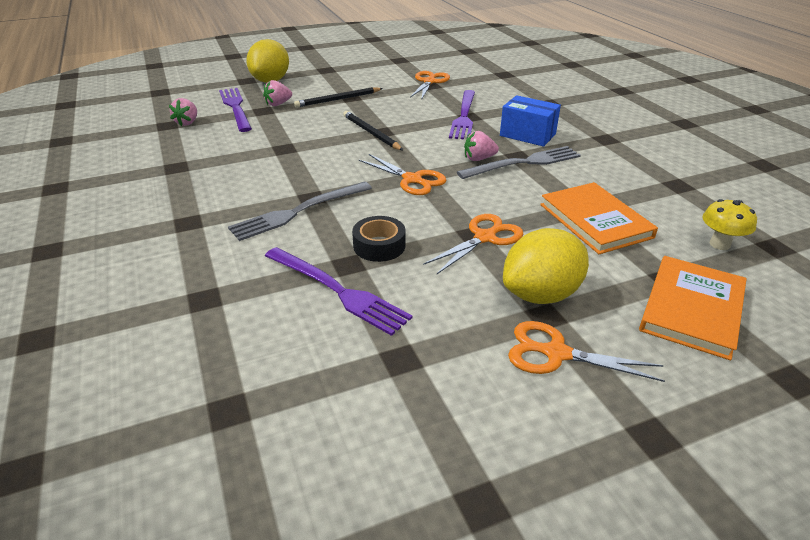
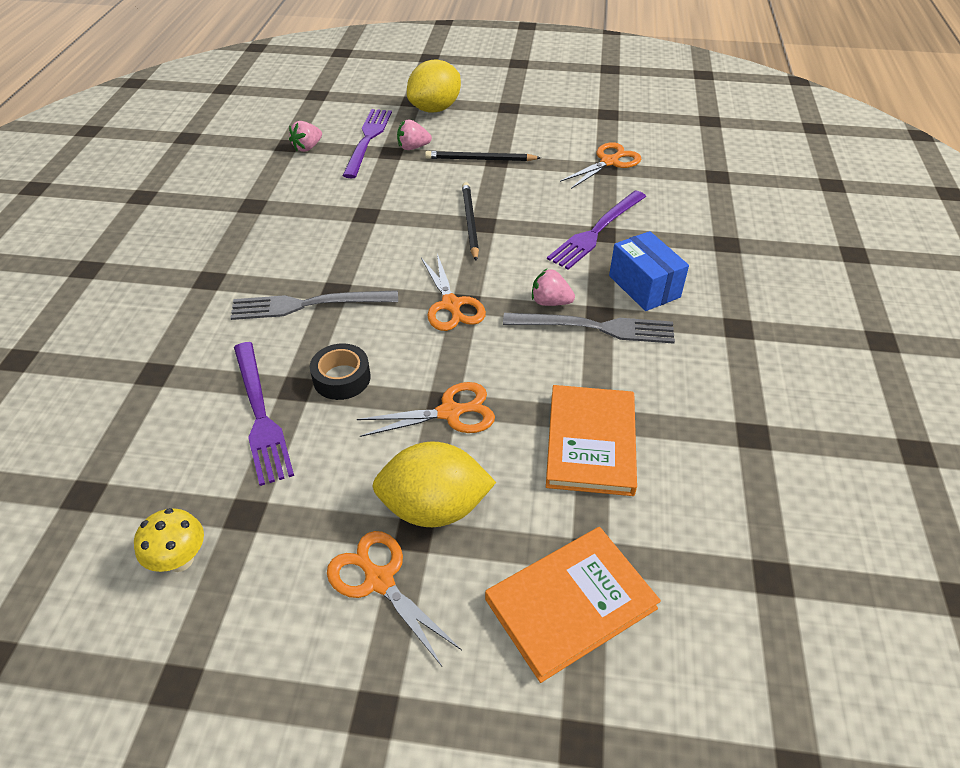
camera: 30 degrees right, 10 degrees up
(719, 244) = (704, 540): yellow mushroom -> yellow mushroom (180, 560)

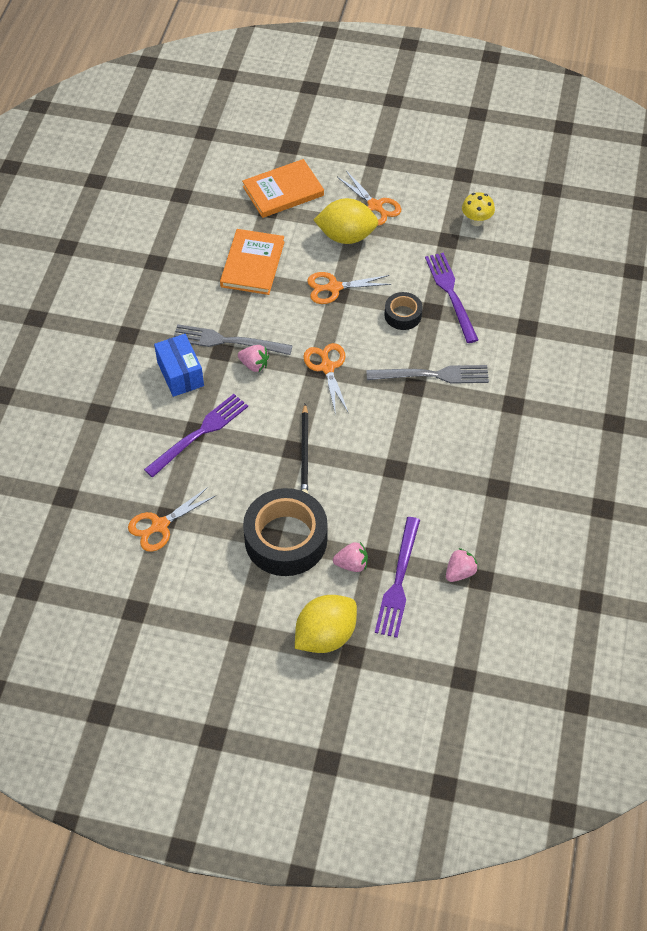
camera: 175 degrees left, 10 degrees up
(480, 159) = (286, 539): black pencil -> black tape

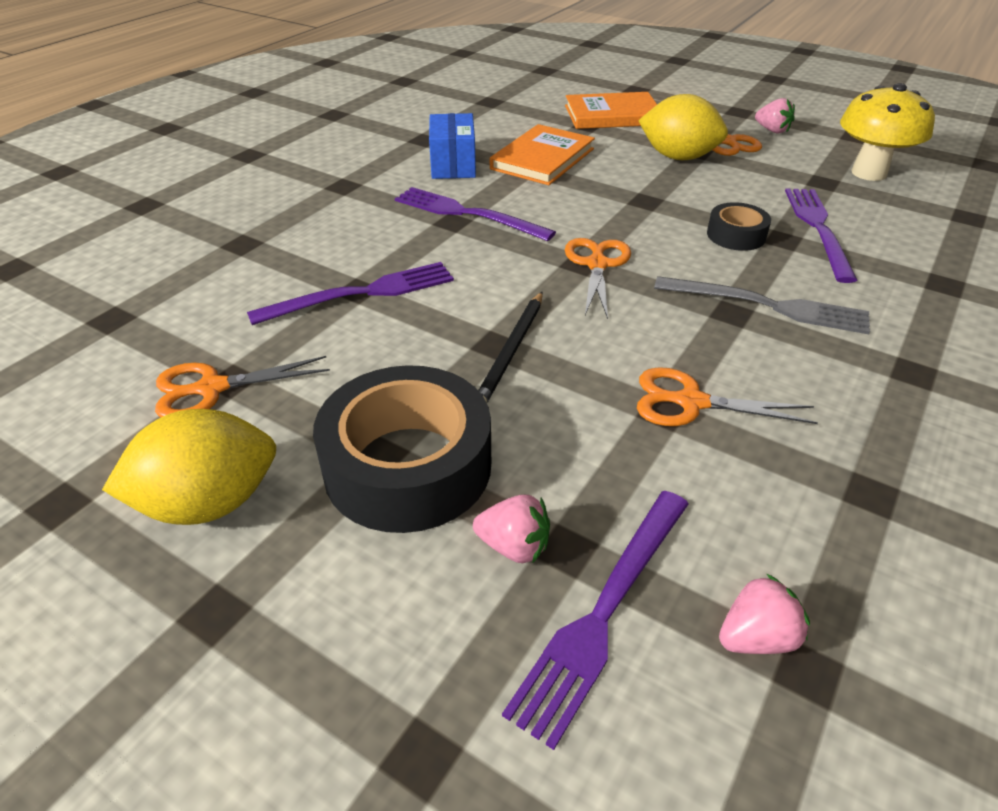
camera: 20 degrees right, 15 degrees down
(180, 374) = (381, 231): blue box -> blue box (453, 165)
(228, 341) = (468, 214): grey fork -> purple fork
(254, 365) = (490, 242): pink strawberry -> pink strawberry (772, 130)
(325, 635) = (384, 681): yellow lemon -> yellow lemon (209, 503)
(334, 287) = (643, 194): orange scissors -> orange scissors (691, 402)
(476, 221) = (869, 173): yellow mushroom -> yellow mushroom, size x1.77

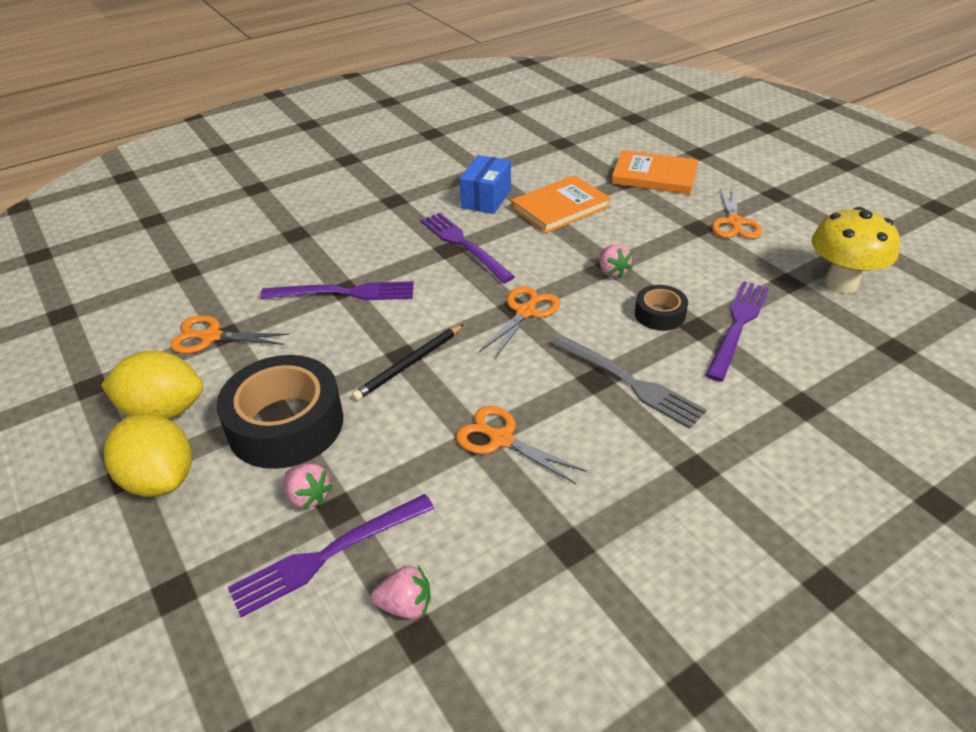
camera: 25 degrees right, 0 degrees up
(678, 157) = (676, 229): yellow lemon -> yellow lemon (160, 479)
(772, 130) = (788, 220): pink strawberry -> pink strawberry (612, 272)

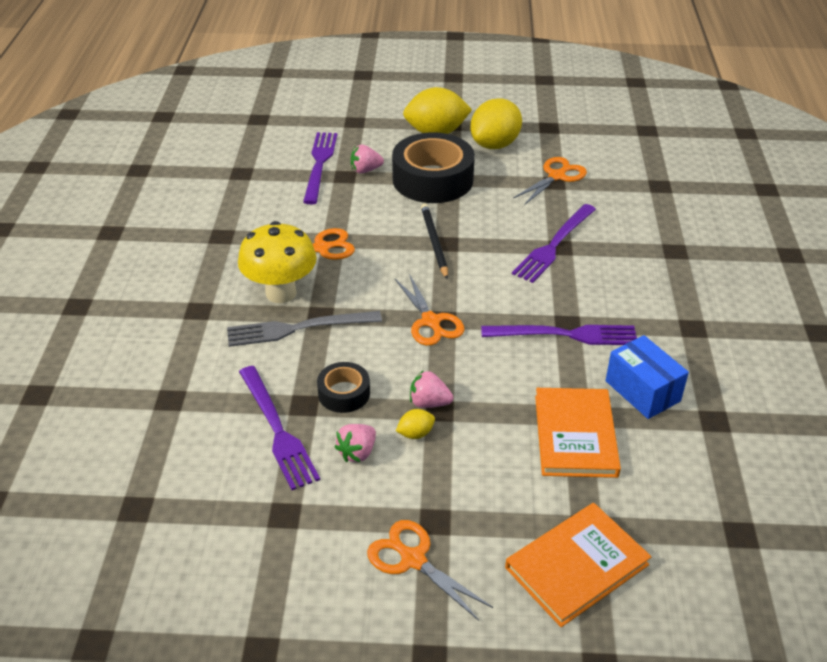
camera: 125 degrees right, 0 degrees up
(405, 605) = (262, 175): pink strawberry -> pink strawberry (357, 452)
(647, 264) = (415, 433): none -> yellow lemon
(841, 283) = (237, 555): yellow mushroom -> yellow mushroom (281, 293)

